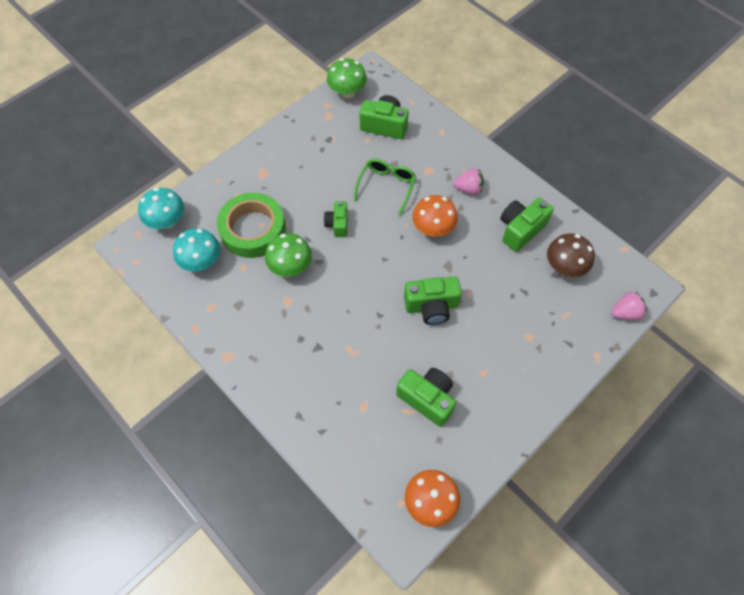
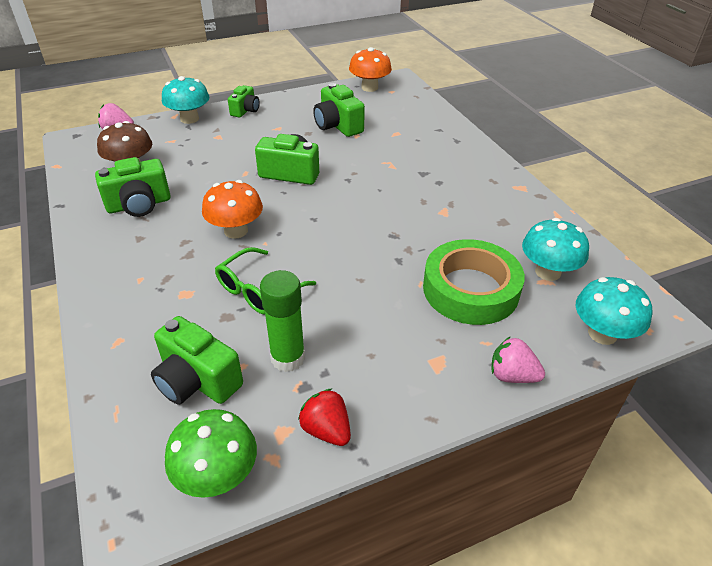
camera: 160 degrees left, 20 degrees down
(290, 266) = (430, 239): green mushroom -> none
(308, 123) = (326, 430): none -> red strawberry
(337, 224) = (351, 265): green camera -> green camera (245, 110)
(345, 151) = (288, 358): none -> green glue stick
(468, 189) = (155, 258): pink strawberry -> pink strawberry (512, 375)
(578, 356) = (189, 119): none -> turquoise mushroom

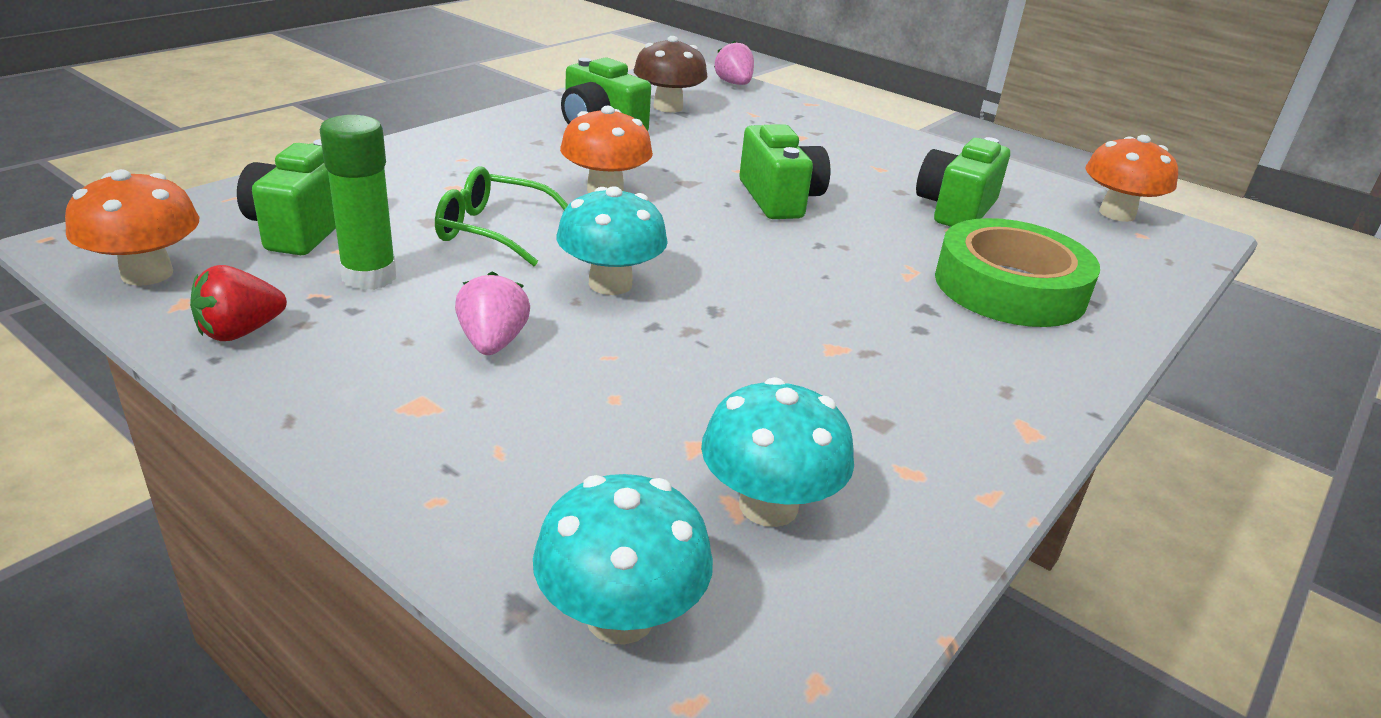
camera: 60 degrees right, 10 degrees down
(189, 119) = (816, 112): turquoise mushroom -> turquoise mushroom (610, 284)
(217, 475) = (147, 274): green mushroom -> orange mushroom
(245, 110) = (890, 139): green camera -> none
(326, 430) = (240, 332): red strawberry -> red strawberry turned 150 degrees counterclockwise
(470, 289) = (633, 412): green tape -> green tape (1009, 287)
(512, 375) = (425, 495): pink strawberry -> pink strawberry (493, 343)

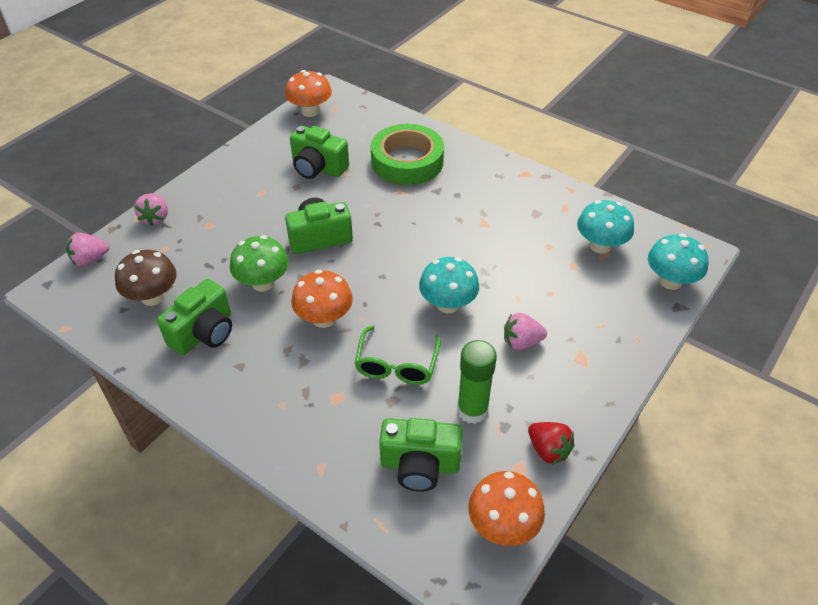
camera: 90 degrees left, 15 degrees up
(684, 160) = (263, 283): none -> green mushroom
(811, 111) = (155, 218): none -> pink strawberry

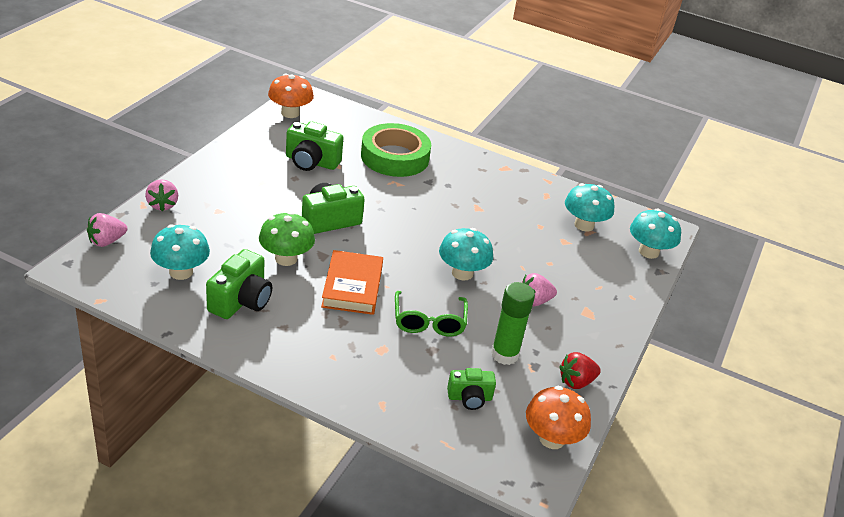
camera: 15 degrees left, 10 degrees down
(153, 297) = (181, 272): brown mushroom -> turquoise mushroom
(324, 318) = (352, 286): orange mushroom -> orange book
(420, 465) = (469, 398): green camera -> green camera, size x0.63
(548, 450) = (576, 382): red strawberry -> red strawberry turned 120 degrees clockwise

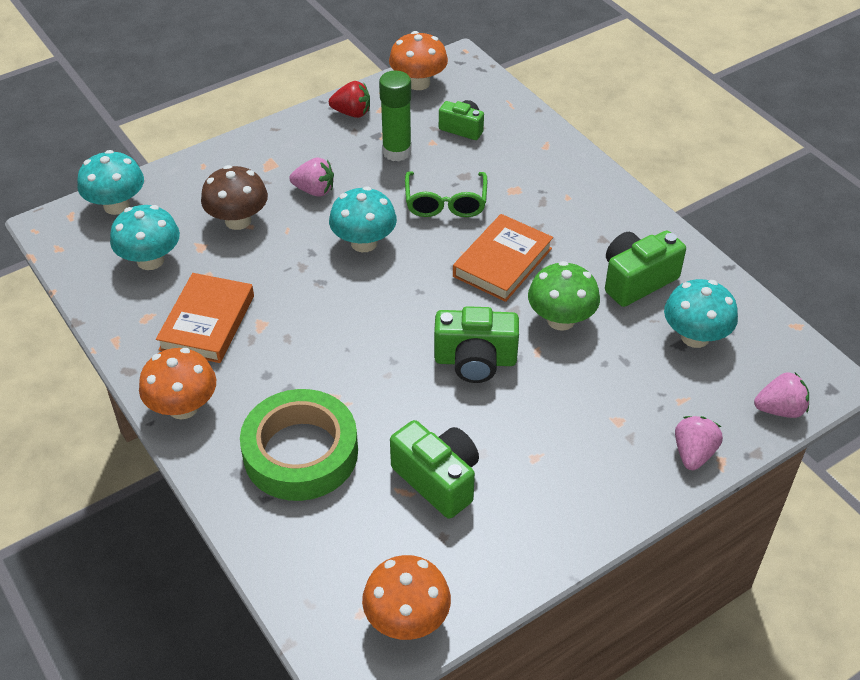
camera: 145 degrees left, 10 degrees up
(429, 321) = (445, 202): green glasses -> green glasses turned 150 degrees clockwise
(476, 161) = (183, 407): none -> orange mushroom
(509, 201) = (207, 322): none -> orange book
(561, 264) = (238, 220): none -> brown mushroom

